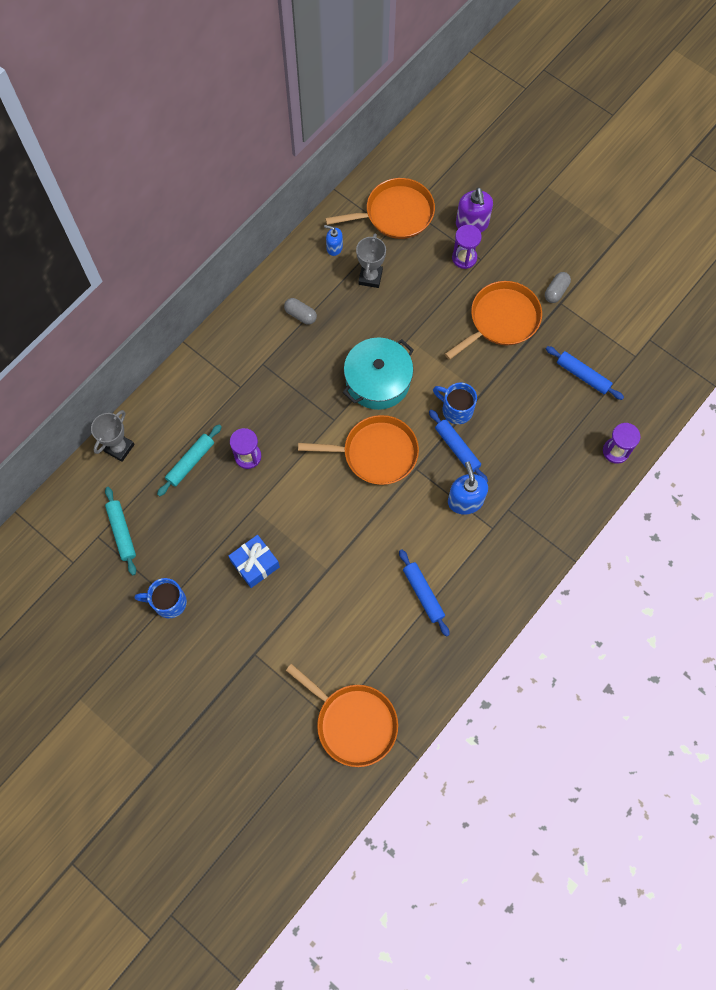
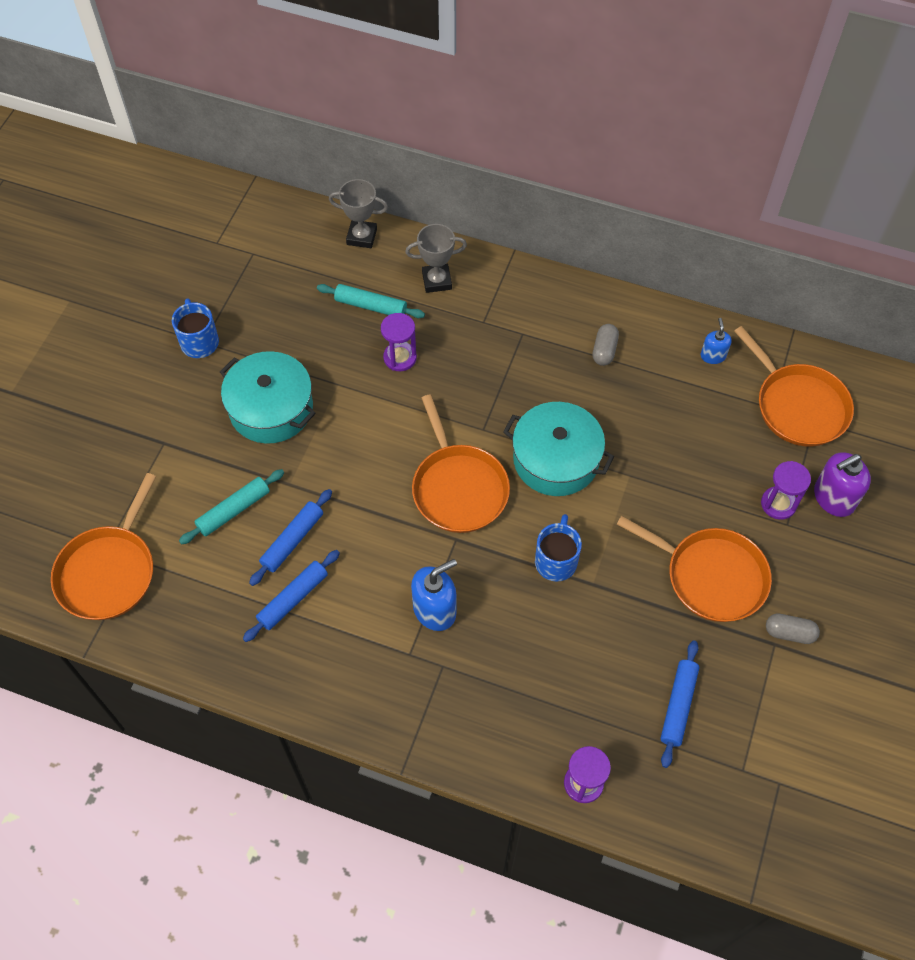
camera: 70 degrees right, 10 degrees down
(122, 532) = (265, 273): turquoise rolling pin -> turquoise rolling pin (233, 510)
(255, 564) = (271, 408): blue gift -> turquoise pot
(370, 277) = (693, 407): grey trophy -> grey trophy (437, 281)
(457, 448) = (502, 578): blue rolling pin -> blue rolling pin (292, 540)

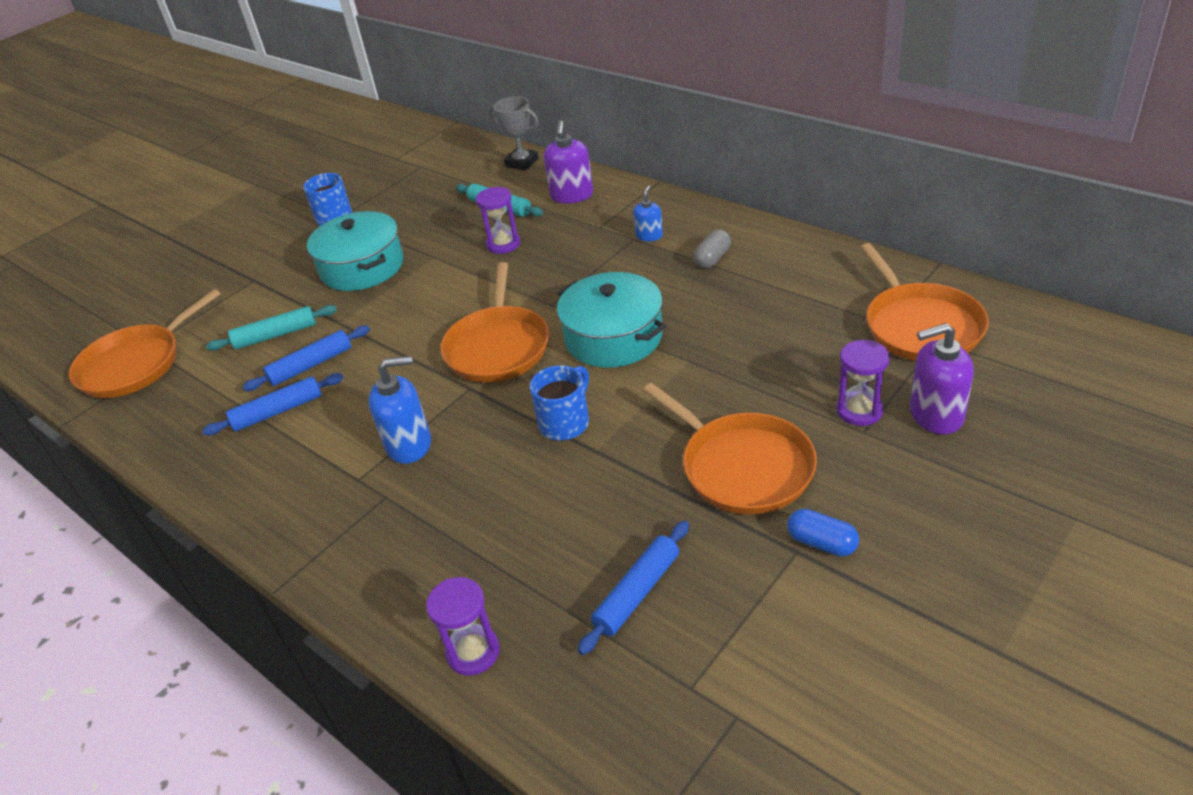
camera: 25 degrees right, 20 degrees down
(437, 281) = (572, 195): grey trophy -> purple soap dispenser
(713, 356) = (833, 274): blue soap dispenser -> blue soap dispenser (649, 236)
(789, 633) = (822, 543): grey capsule -> blue capsule

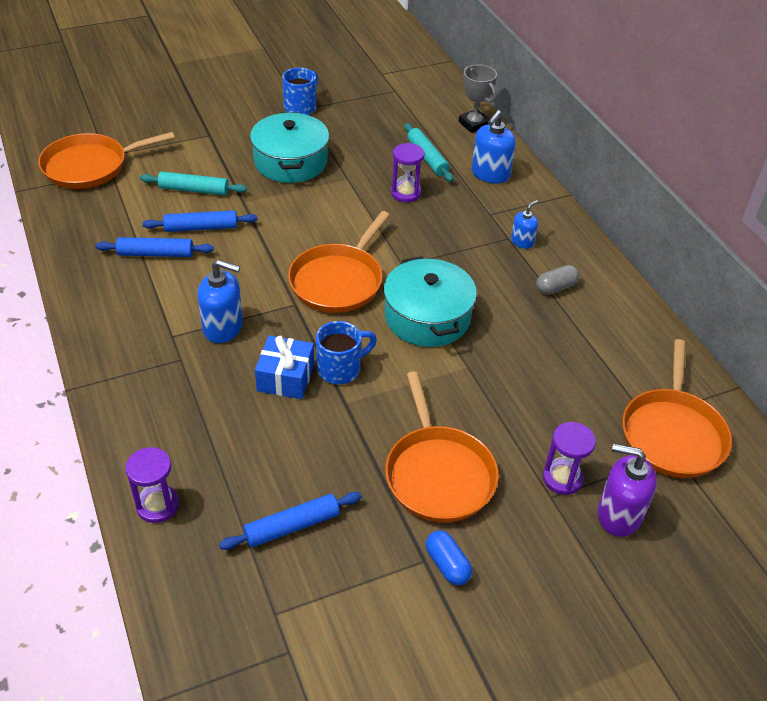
camera: 20 degrees right, 5 degrees up
(514, 458) = (285, 377): none -> blue gift
(572, 195) = (490, 174): purple soap dispenser -> blue soap dispenser

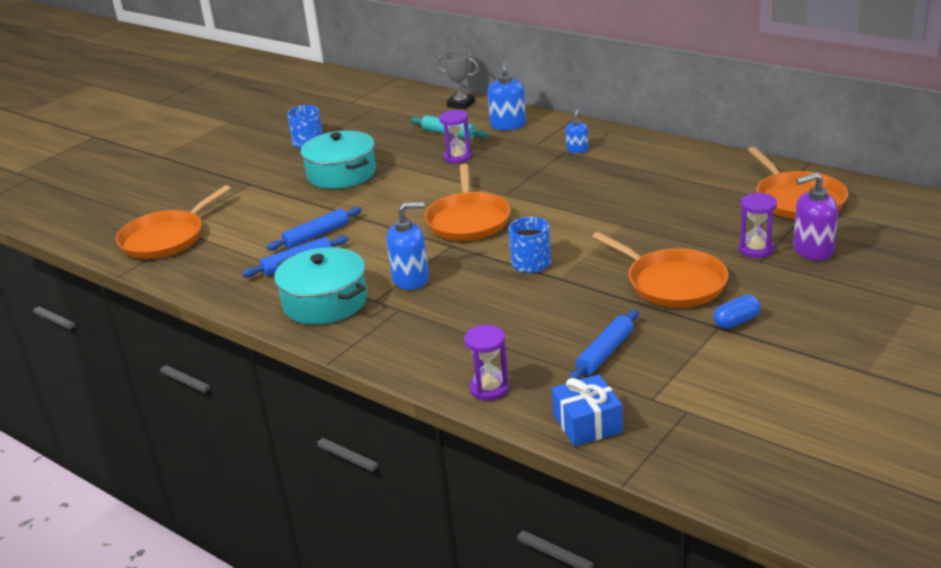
camera: 25 degrees left, 15 degrees down
(194, 190) = (280, 218): turquoise rolling pin -> none
(285, 377) = (496, 284): blue gift -> blue gift (587, 424)
(427, 317) = (560, 212): turquoise pot -> turquoise pot (325, 302)
(447, 565) = (736, 322): blue capsule -> blue capsule turned 60 degrees counterclockwise
(555, 287) = (631, 163): grey capsule -> none

